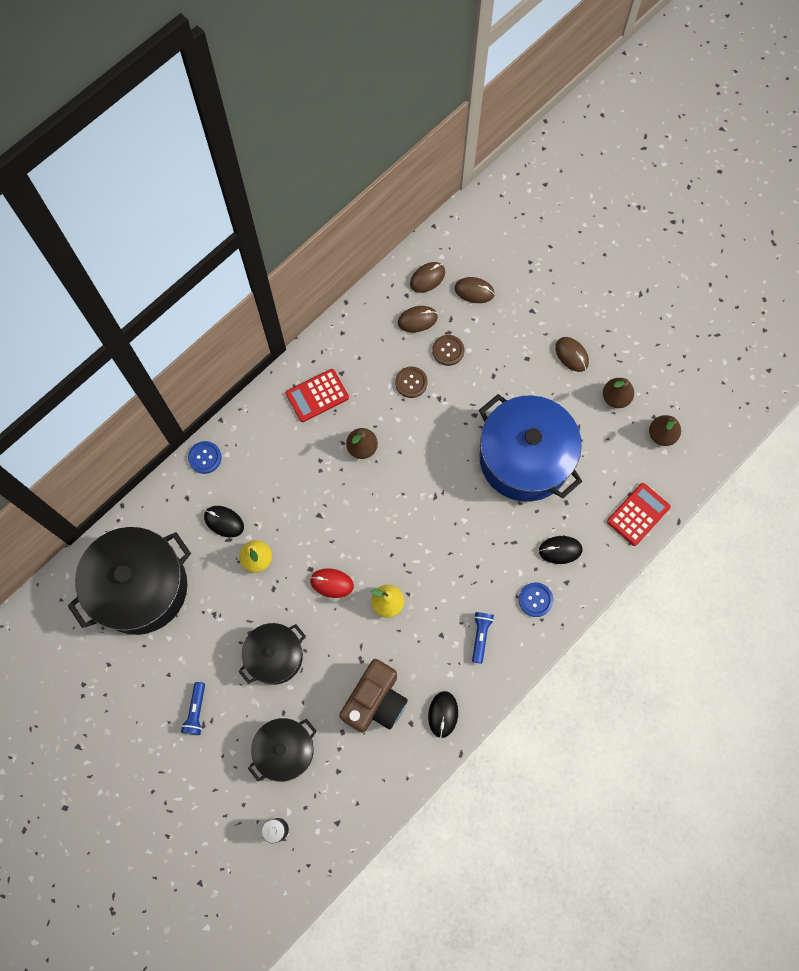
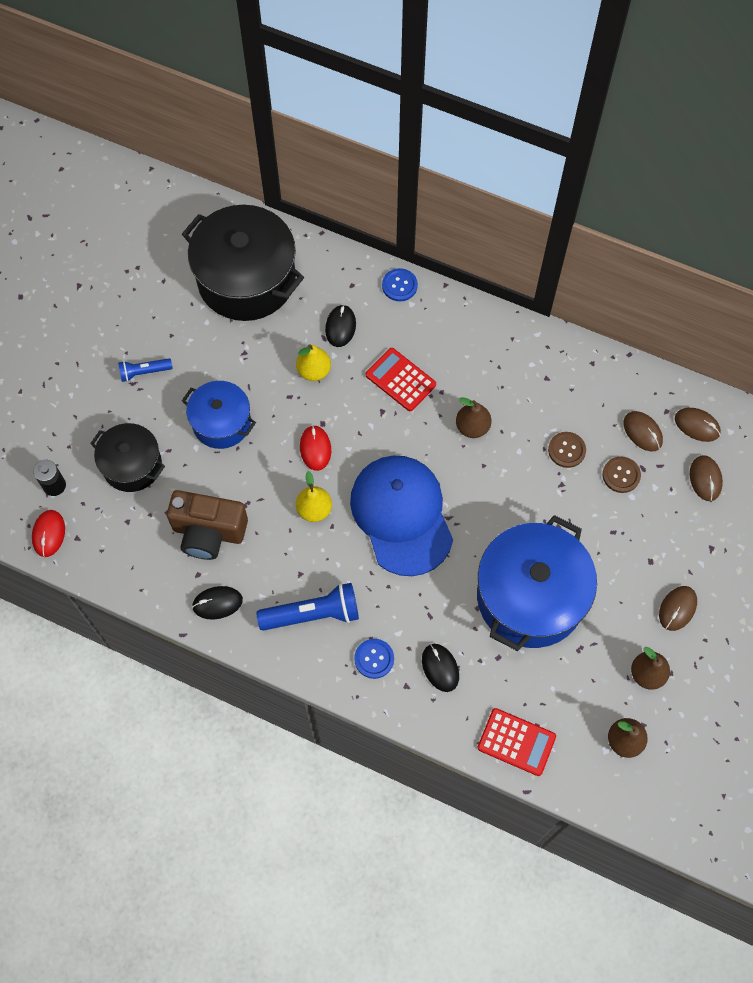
camera: 70 degrees right, 5 degrees down
(275, 656) = (221, 422): black pot -> blue pot
(317, 395) = (510, 364): red calculator -> red calculator (400, 380)
(323, 848) = (48, 534): none -> red mouse
(419, 533) = (401, 515): none -> blue cap
(480, 636) = (313, 614): blue flashlight -> blue flashlight, size x1.76

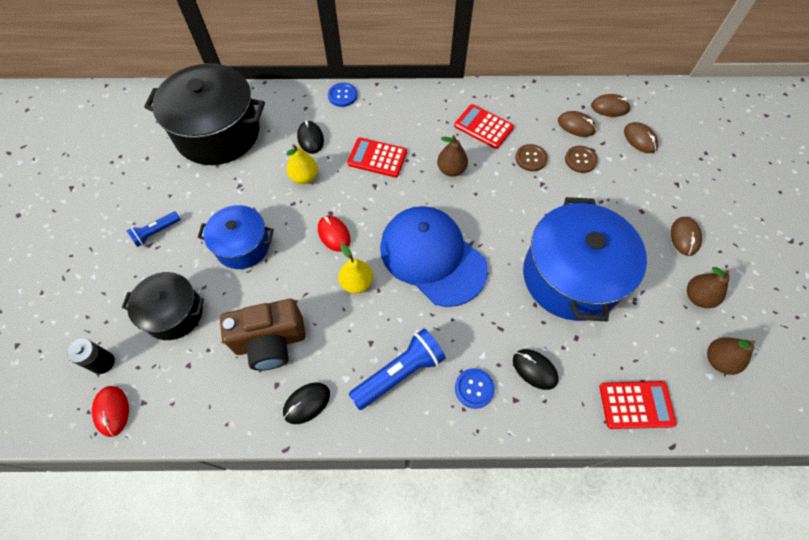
camera: 25 degrees left, 5 degrees down
(536, 390) = (483, 127): none -> red calculator

